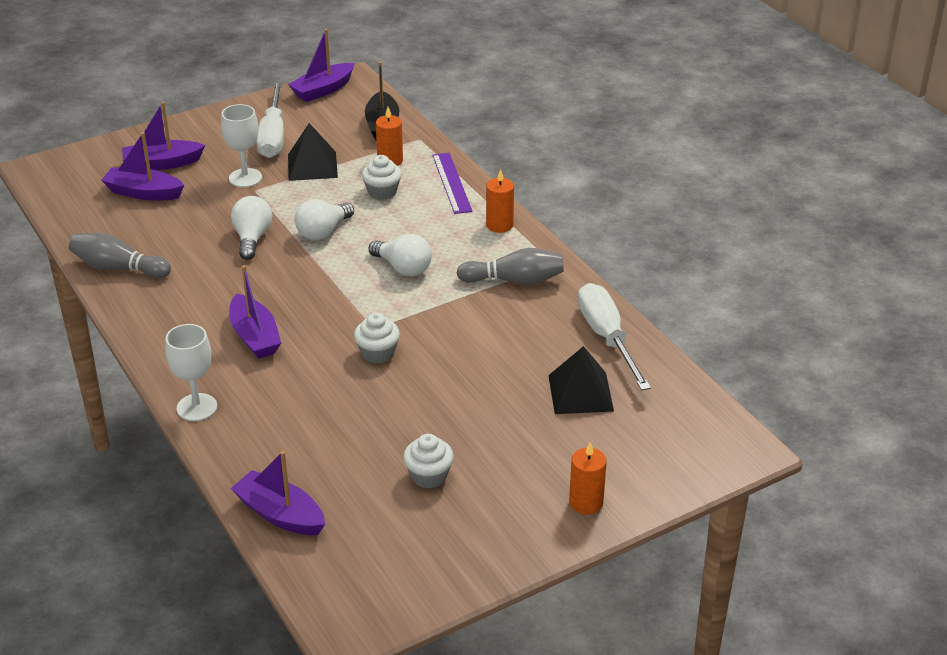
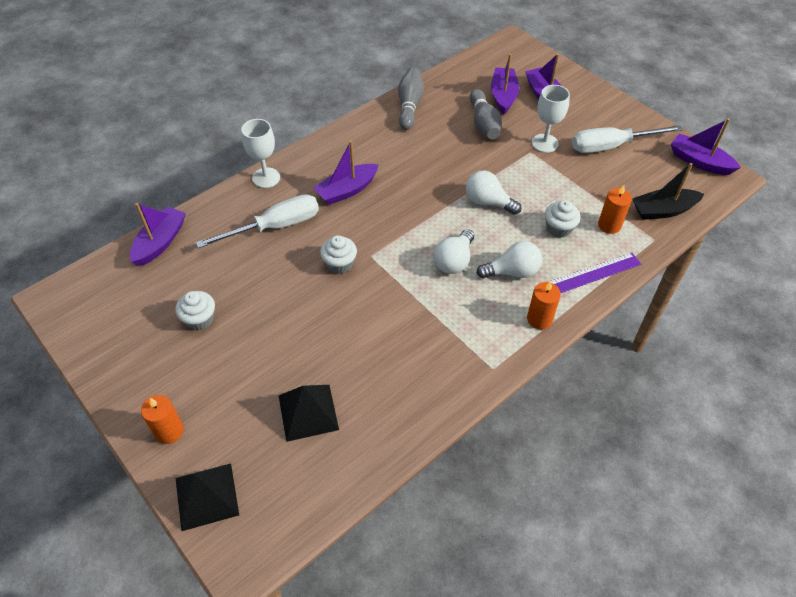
camera: 80 degrees right, 15 degrees up
(252, 238) = (466, 164): white light bulb -> white light bulb (512, 272)
(312, 166) = (579, 178): black pyramid -> black pyramid (207, 496)
(514, 280) = (458, 342): grey bowling pin -> grey bowling pin (483, 123)
(607, 338) = (389, 426): white screwdriver -> white screwdriver (275, 227)

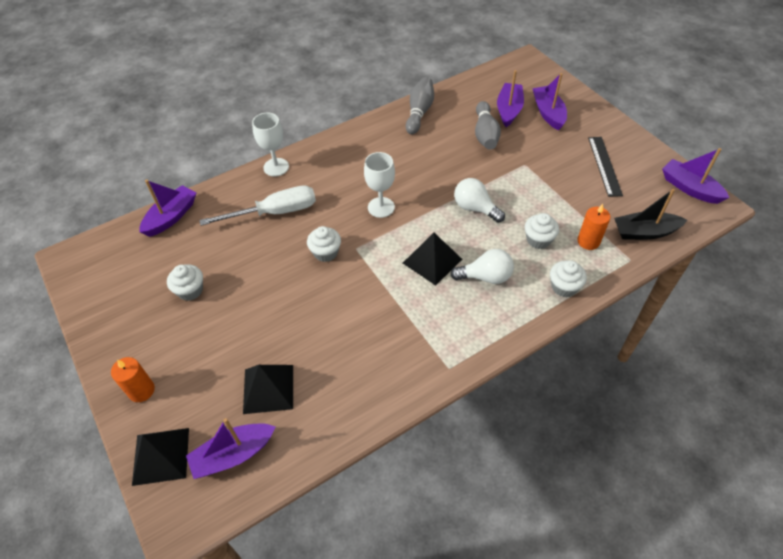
camera: 10 degrees right, 0 degrees up
(347, 190) = (346, 185): purple boat -> purple boat (233, 455)
(454, 261) = (432, 261): white light bulb -> black pyramid
(539, 319) = (503, 325): orange candle -> none
(544, 143) = (540, 157): white goblet -> white goblet (381, 207)
(593, 274) = (564, 287): purple ruler -> white cupcake
(611, 146) = (604, 166): white screwdriver -> black ruler

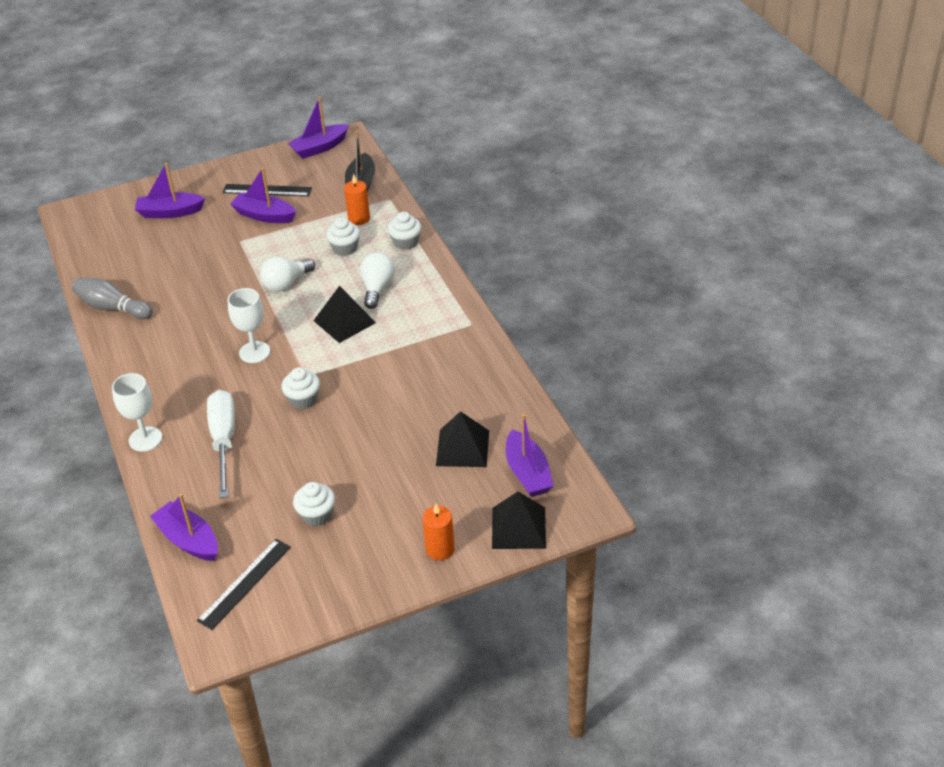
camera: 80 degrees left, 10 degrees down
(124, 260) = (244, 583): none -> black ruler
(485, 134) = (178, 262): grey bowling pin -> none
(509, 110) = (148, 239): purple boat -> purple boat (264, 215)

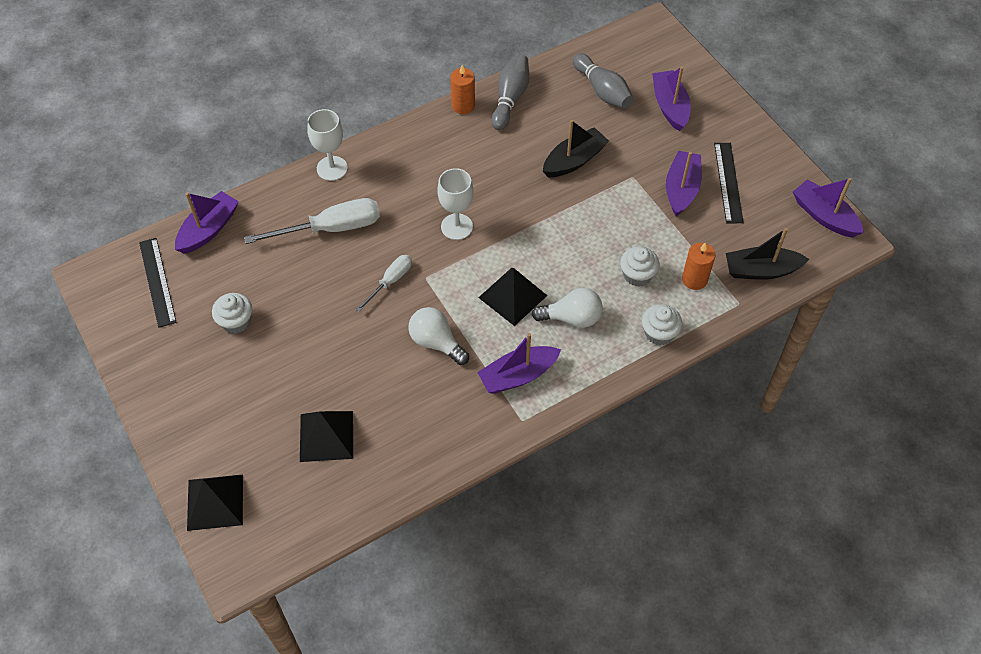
camera: 80 degrees right, 15 degrees up
(131, 249) = (602, 90): none -> grey bowling pin
(207, 273) = (574, 160): none -> black boat
(244, 583) = (157, 281): black ruler -> black ruler turned 45 degrees clockwise
(286, 283) = (567, 232): white light bulb -> white light bulb (436, 342)
(303, 399) = (390, 281): white cupcake -> white screwdriver
(440, 549) = (189, 433): orange candle -> orange candle (463, 105)
(528, 473) = (291, 503): purple boat -> purple boat (518, 375)

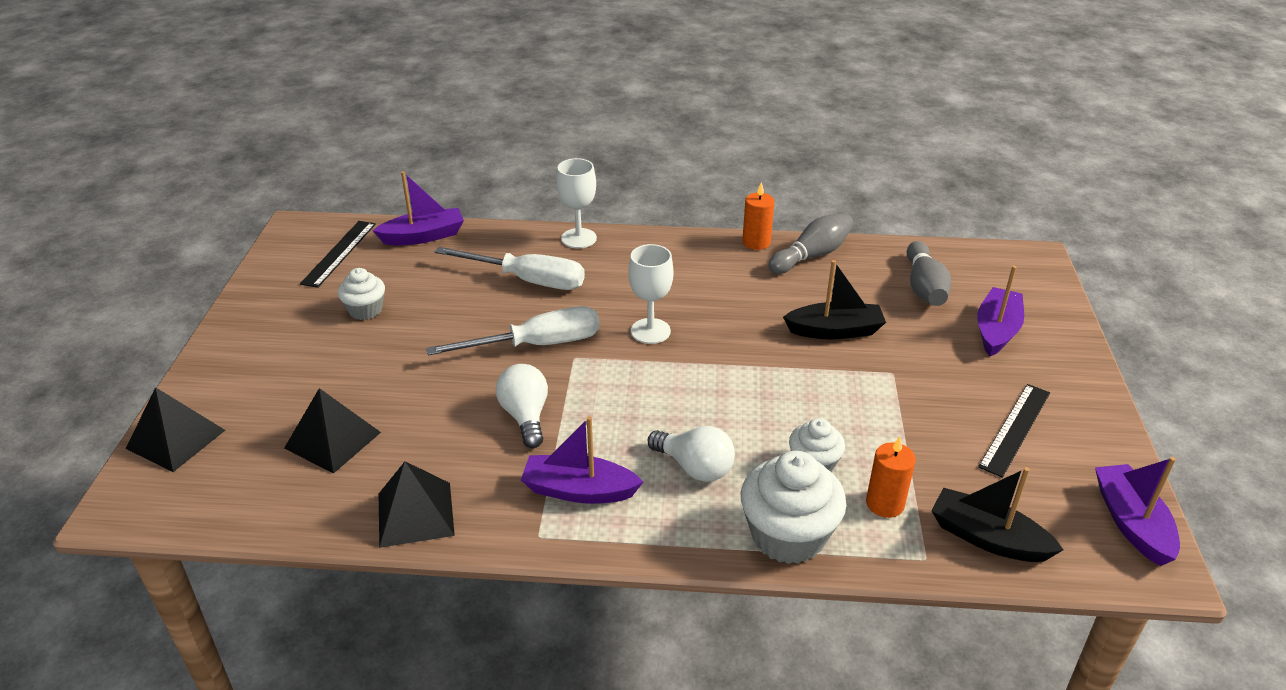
camera: 35 degrees right, 20 degrees down
(390, 281) = (537, 345): white screwdriver -> white screwdriver, size x1.76
(512, 296) = (648, 415): black pyramid -> black pyramid (415, 514)
(659, 333) = (788, 536): white cupcake -> white cupcake, size x1.73
(681, 189) = (945, 409): purple boat -> none

